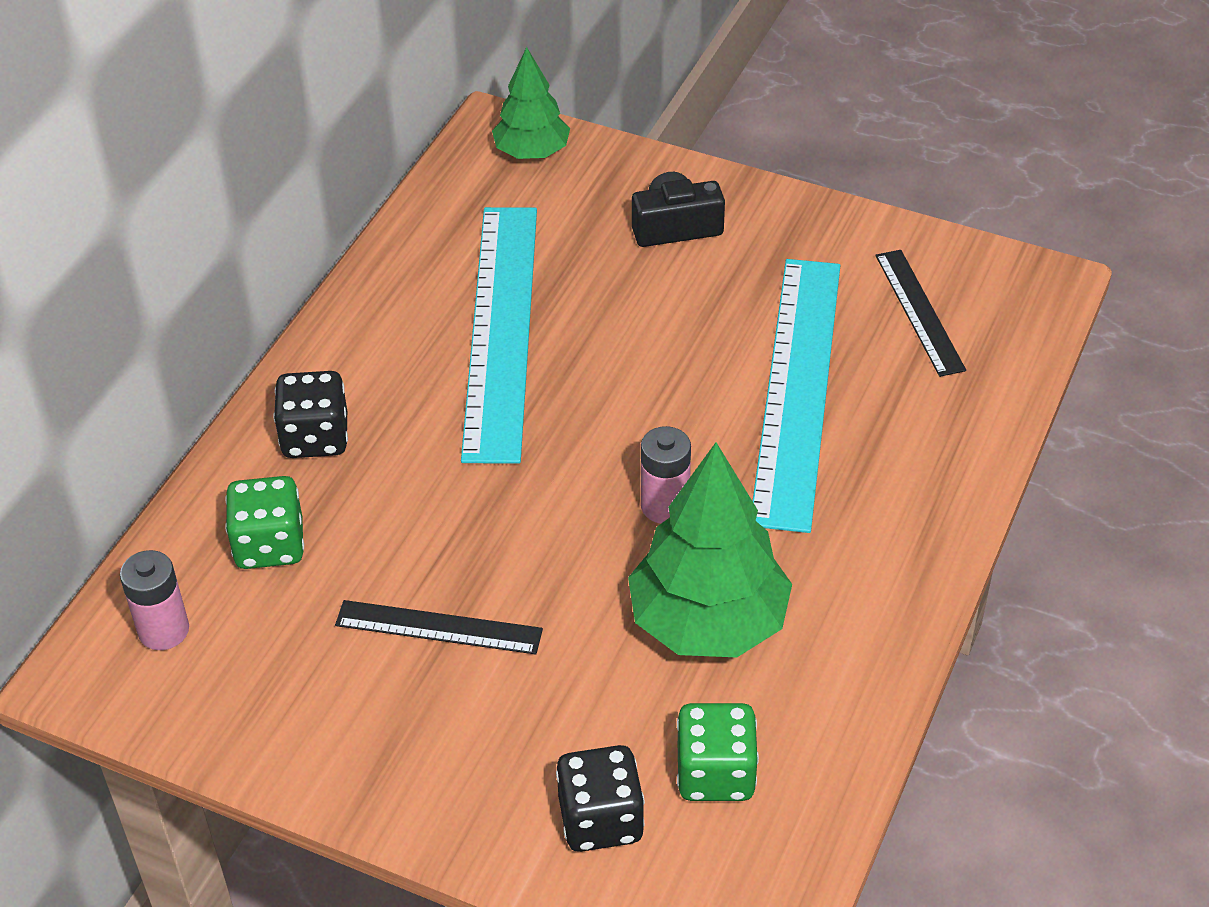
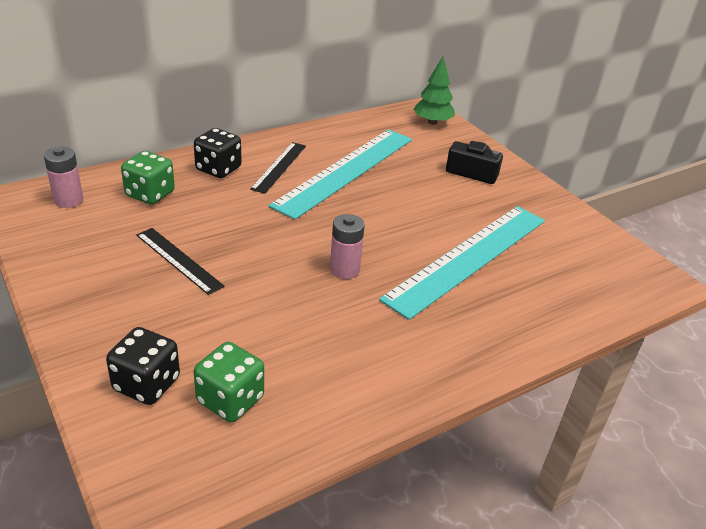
camera: 30 degrees right, 10 degrees down
(708, 622) = (309, 329): green tree -> none
(919, 312) = (572, 258): black ruler -> black ruler (279, 167)

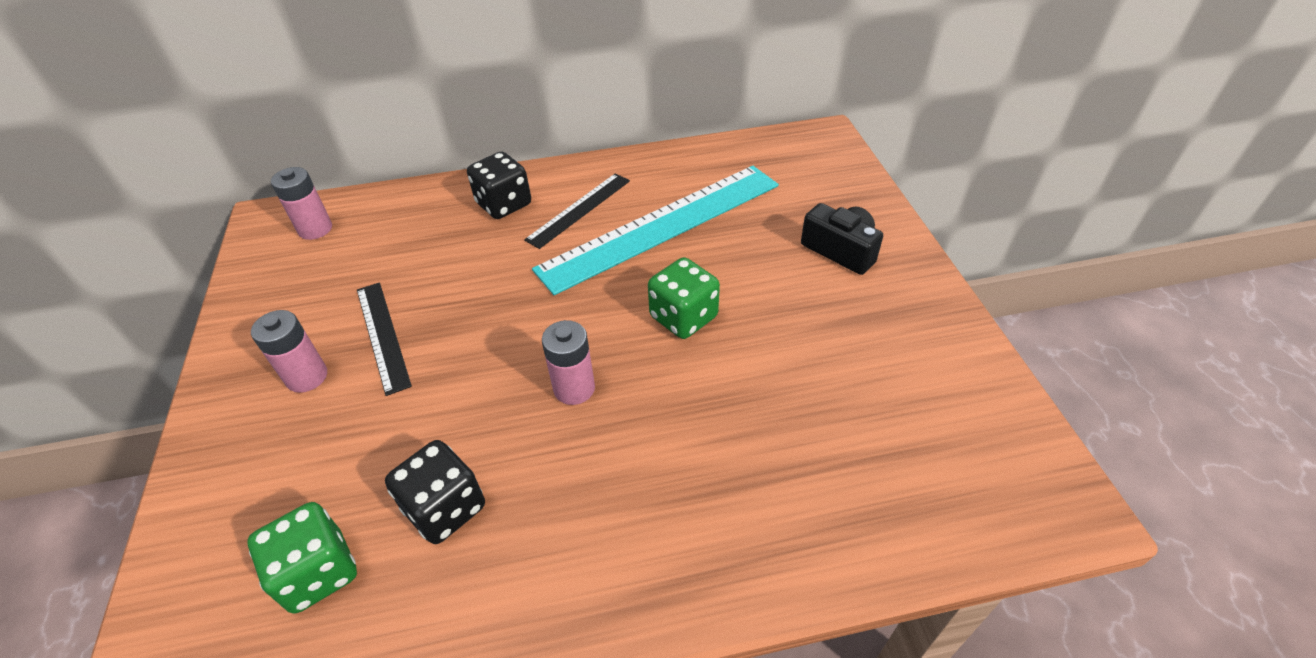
camera: 25 degrees right, 10 degrees up
(134, 293) = (307, 377): none -> pink battery
(147, 384) = (241, 520): black dice -> black dice (445, 508)
(150, 194) = (406, 232): green dice -> green dice (683, 317)
(432, 122) = (823, 159): green tree -> none
(468, 257) = (759, 400): turquoise ruler -> none

